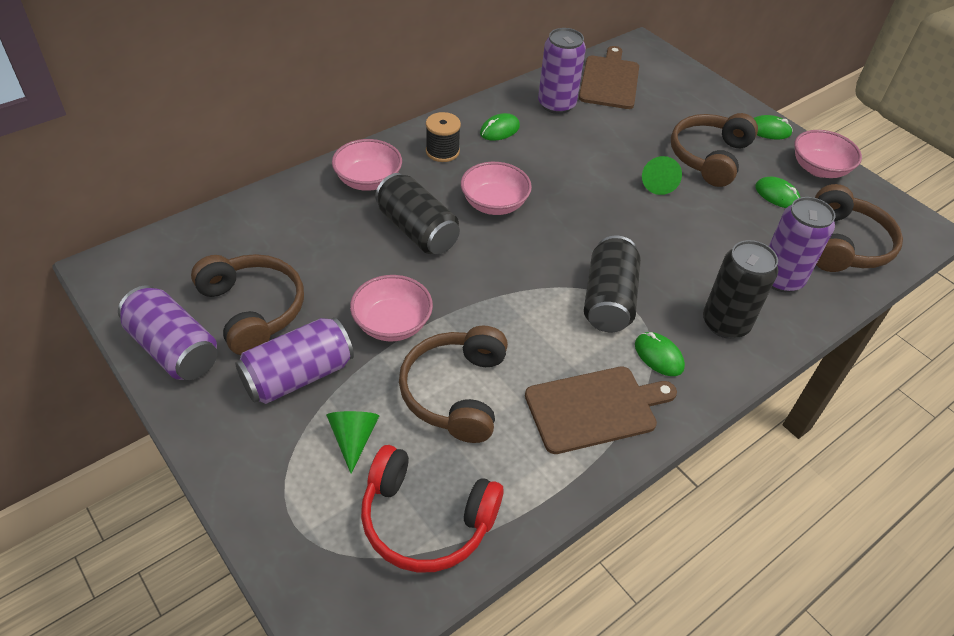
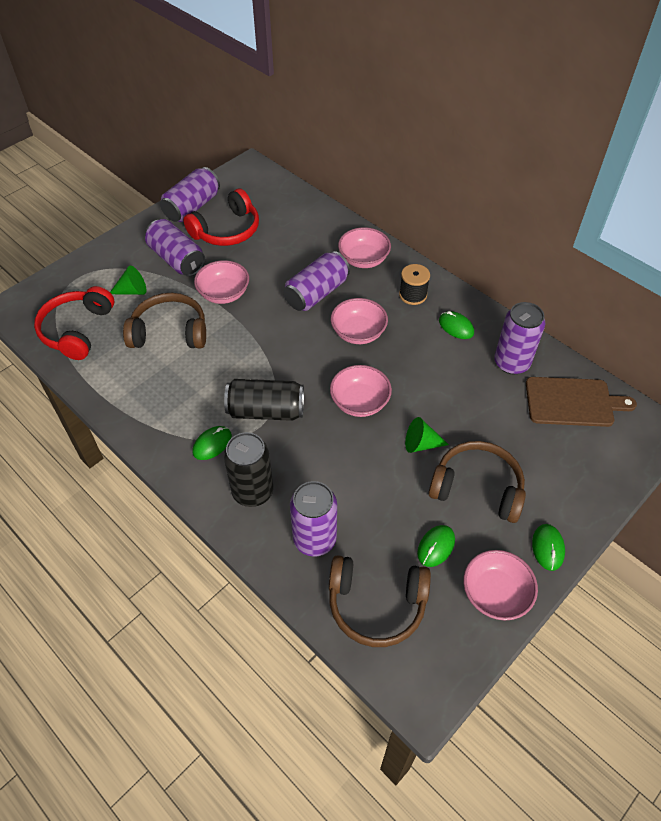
camera: 85 degrees right, 5 degrees up
(252, 310) = (227, 230): brown headphones -> red headphones
(417, 230) = (317, 293): black can -> purple can
(594, 408) = (161, 406): brown cutting board -> none
(600, 219) = (360, 402): none -> pink bowl

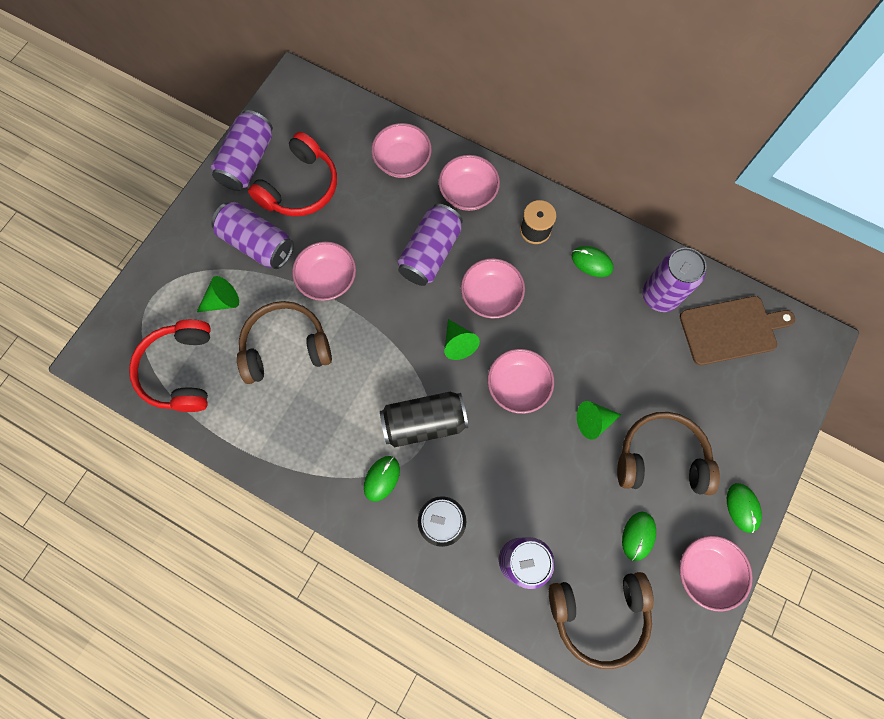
camera: 15 degrees left, 20 degrees up
(316, 229) = (402, 161): none -> pink bowl
(317, 360) = (458, 343): none -> green cone

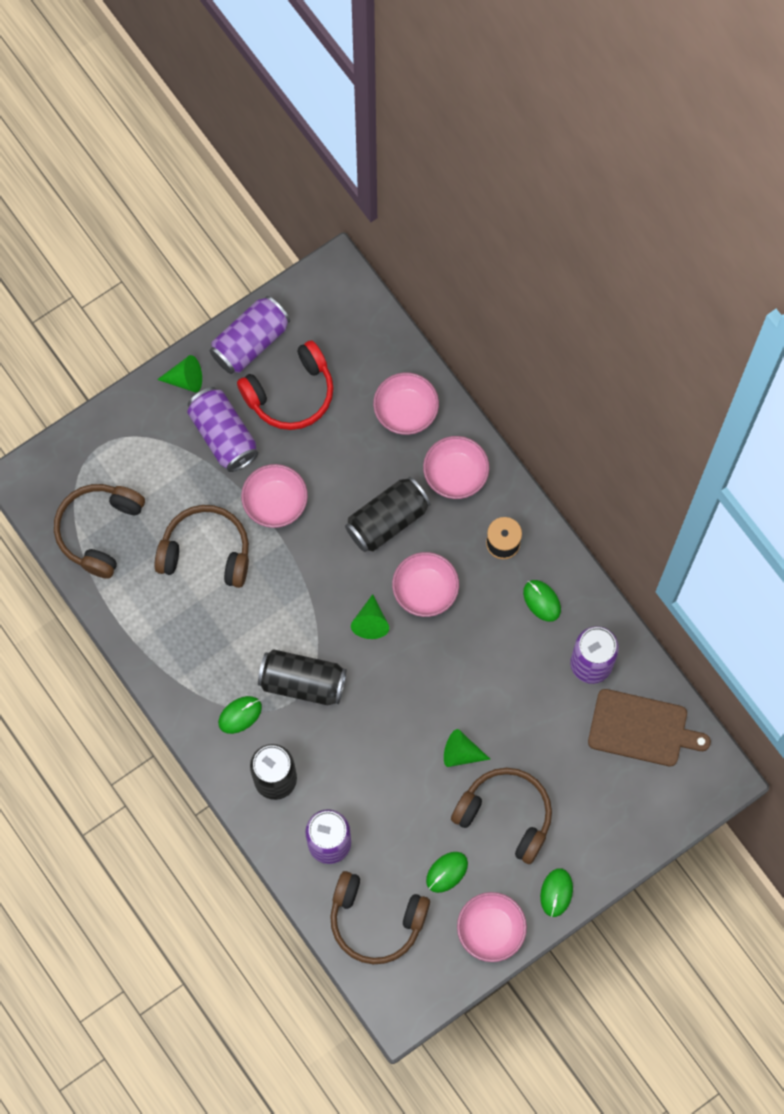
camera: 25 degrees right, 0 degrees up
(180, 370) = (99, 531): red headphones -> brown headphones
(222, 301) = (165, 479): green cone -> green cone (185, 379)
(430, 253) = (387, 520): purple can -> black can
(518, 386) = (407, 688): pink bowl -> none

